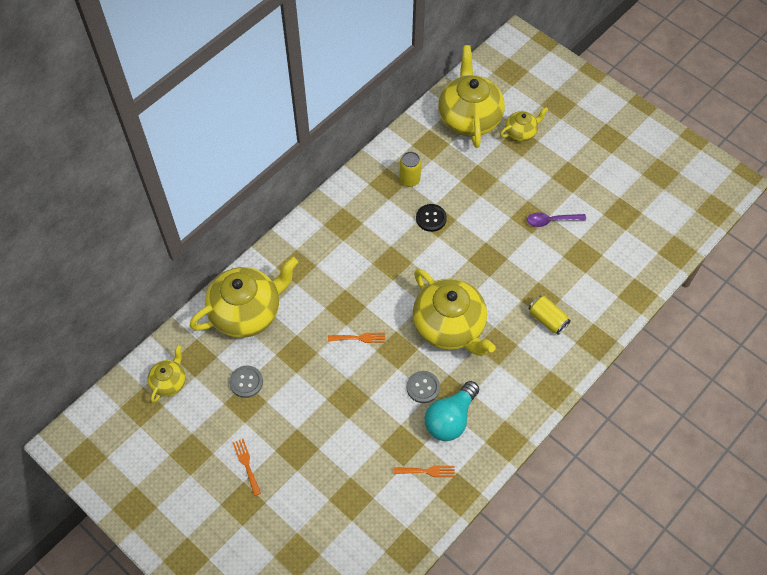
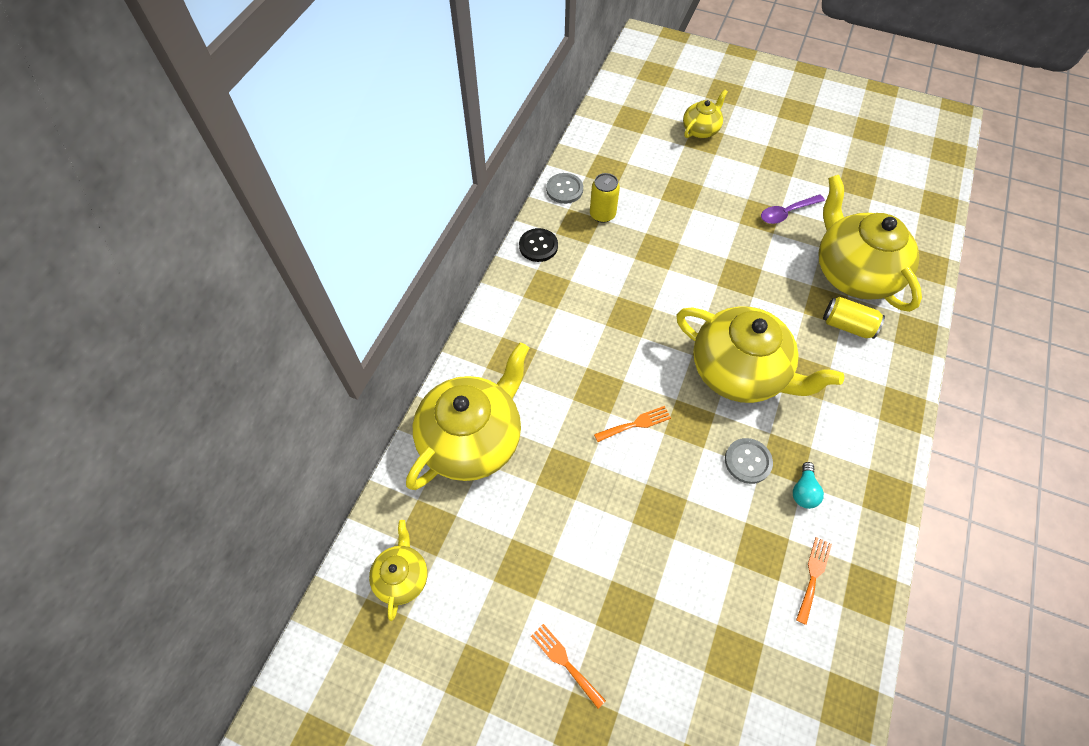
camera: 20 degrees left, 0 degrees up
(246, 382) = (512, 537): grey button -> grey button (564, 189)
(427, 471) = (813, 576): orange fork -> orange fork turned 45 degrees counterclockwise
(431, 218) = (649, 250): black button -> black button (538, 246)
(450, 419) = (803, 491): turquoise light bulb -> turquoise light bulb, size x0.49
(469, 118) = (636, 130): yellow teapot -> yellow teapot (853, 273)

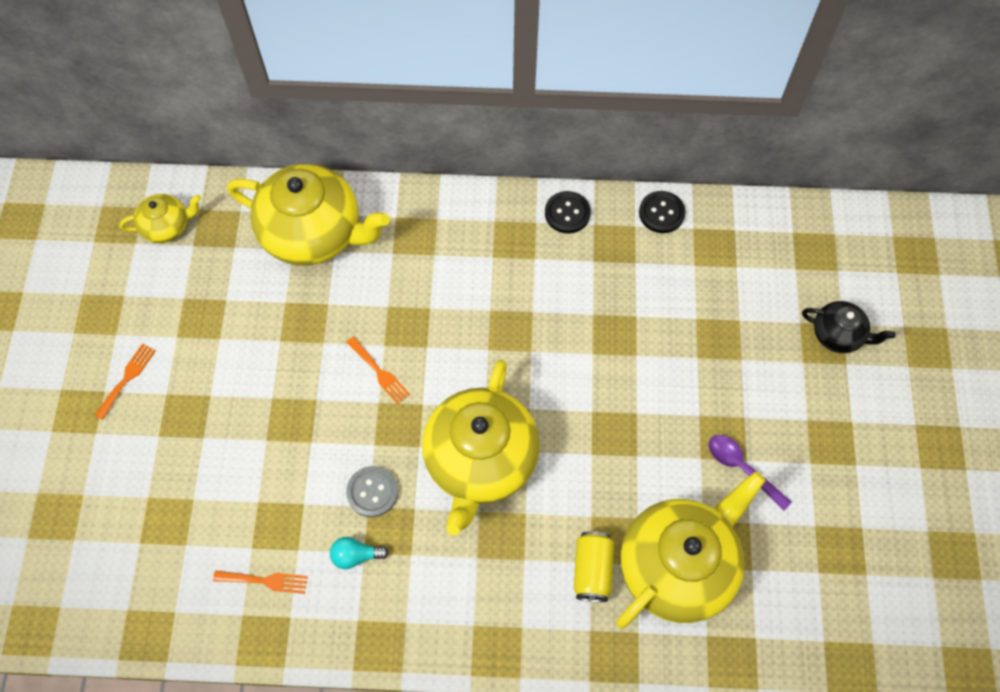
camera: 70 degrees right, 5 degrees up
(564, 189) = (661, 213): grey button -> black button
(602, 214) = (642, 263): yellow can -> none
(701, 130) = (838, 335): yellow teapot -> black teapot

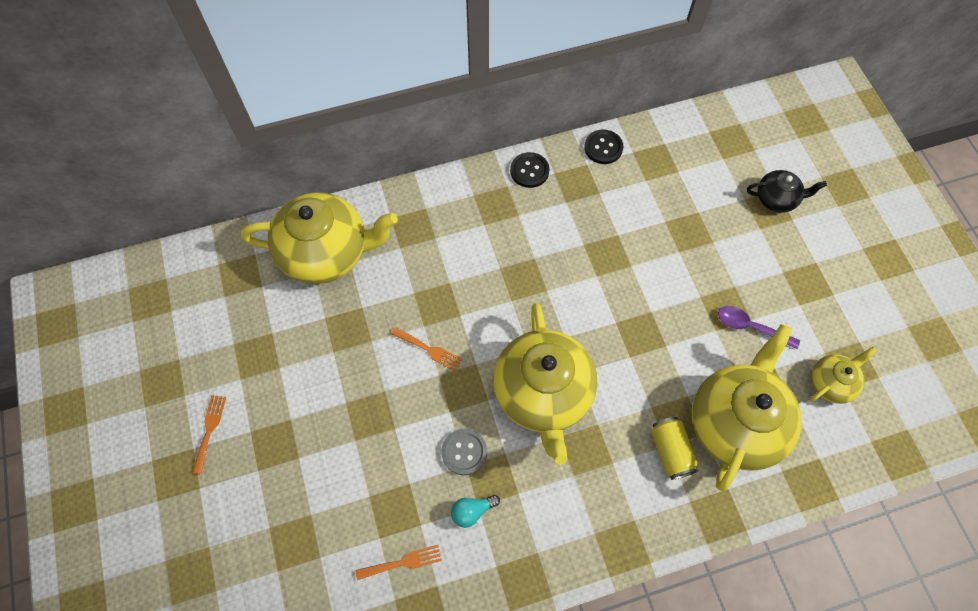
camera: 20 degrees left, 0 degrees up
(167, 226) = (195, 287): yellow teapot -> yellow teapot (831, 383)

